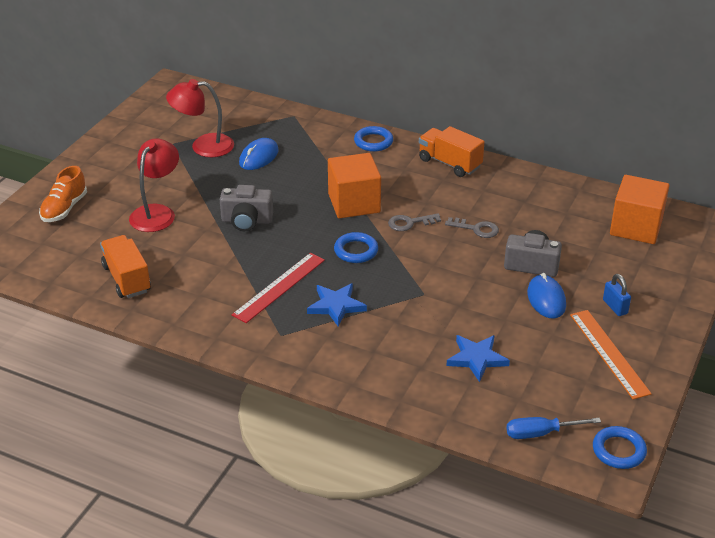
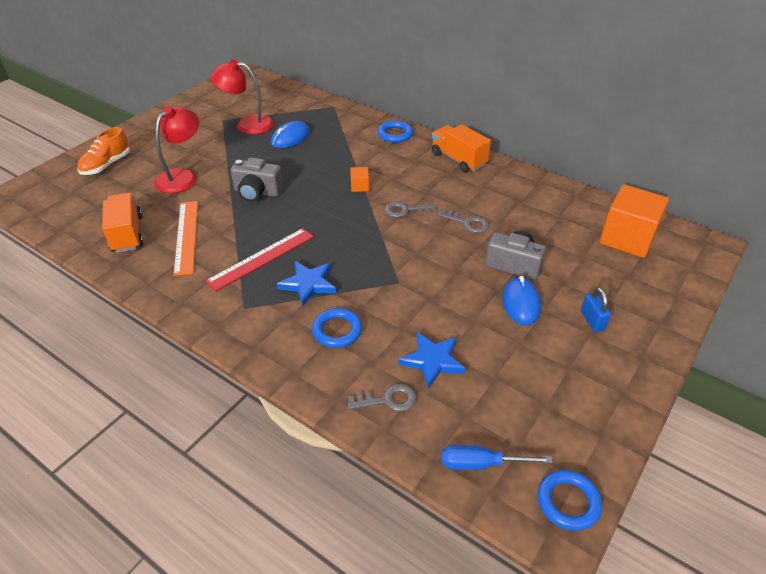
camera: 10 degrees right, 5 degrees up
(354, 203) = (359, 186): orange cube -> orange cube, size x0.43
(356, 251) = (346, 231): blue ring -> blue ring (337, 330)
(445, 395) = (387, 400): none -> grey key
(609, 353) = (577, 373): orange ruler -> orange ruler (186, 236)

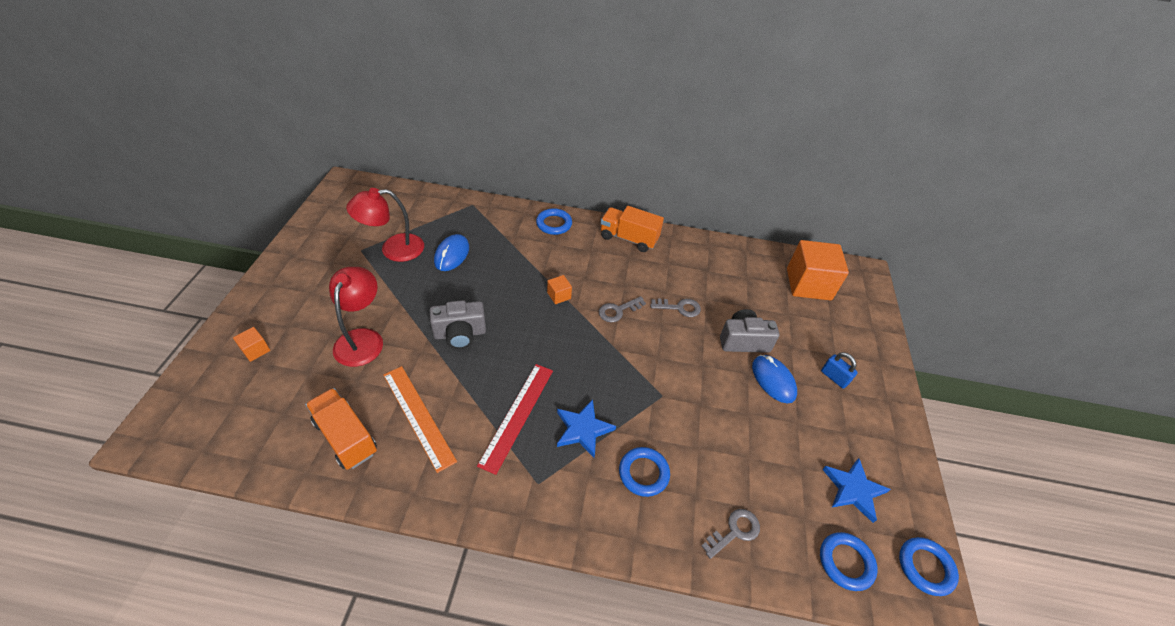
camera: 30 degrees left, 5 degrees up
(106, 165) = (256, 350): orange shoe -> orange cube
(432, 361) = (744, 471): blue star -> blue star (853, 490)
(481, 464) = (845, 562): blue screwdriver -> blue ring

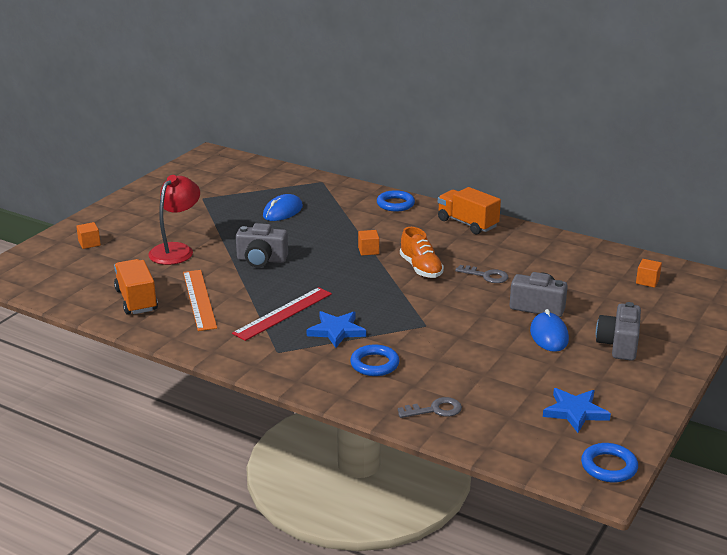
camera: 25 degrees right, 20 degrees down
(393, 249) = (231, 201): red lamp -> none
(618, 311) = (421, 268): grey key -> orange shoe
(808, 284) = (647, 281): orange cube -> orange cube, size x0.43
(834, 377) = (618, 345): blue padlock -> grey camera
(845, 562) = (529, 447): blue ring -> none

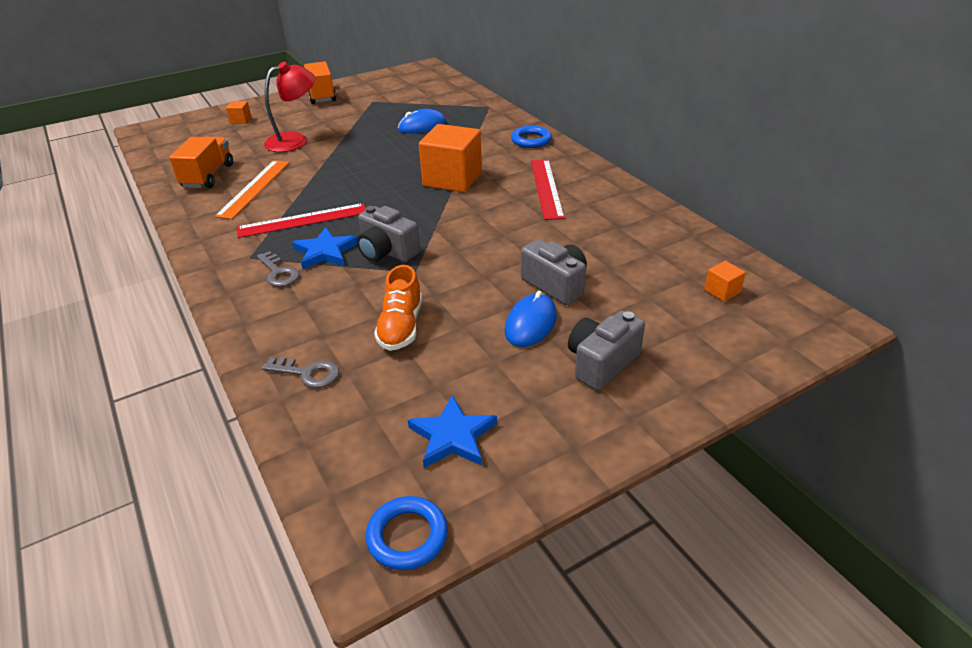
camera: 30 degrees right, 10 degrees up
(261, 260) = (349, 165): grey camera -> grey camera (387, 252)
(368, 250) = (452, 179): orange cube -> orange cube, size x2.33
(374, 364) = (315, 298): blue ring -> none
(421, 268) = (481, 209): orange shoe -> orange shoe (401, 327)
(453, 240) = (546, 188): none -> red ruler
(467, 223) = (581, 174): orange truck -> orange truck (321, 95)
(486, 276) = (538, 234): grey key -> grey key (279, 273)

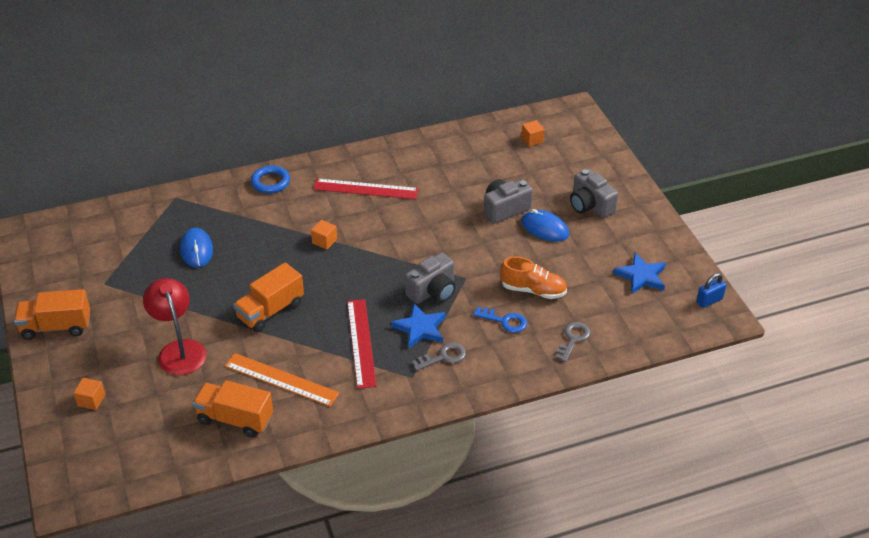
camera: 80 degrees left, 5 degrees up
(340, 310) = (504, 321): none -> blue key
(346, 169) = (270, 311): none -> orange truck
(407, 536) = (709, 300): blue ring -> blue padlock
(452, 179) = (324, 241): orange cube -> orange cube, size x0.43

